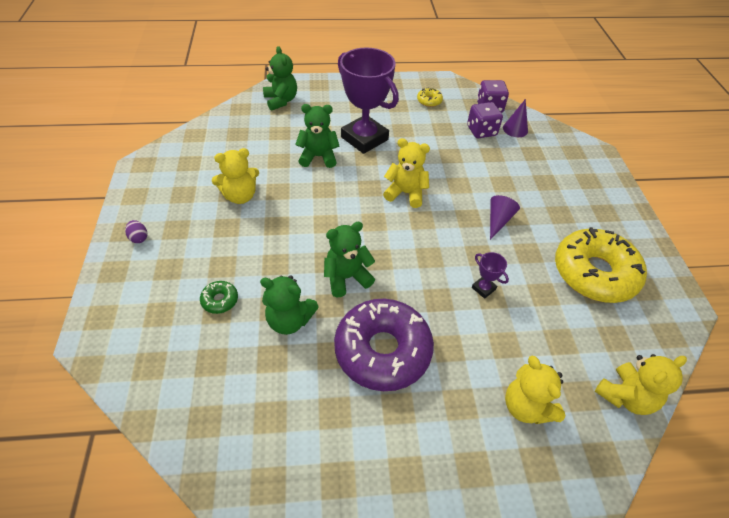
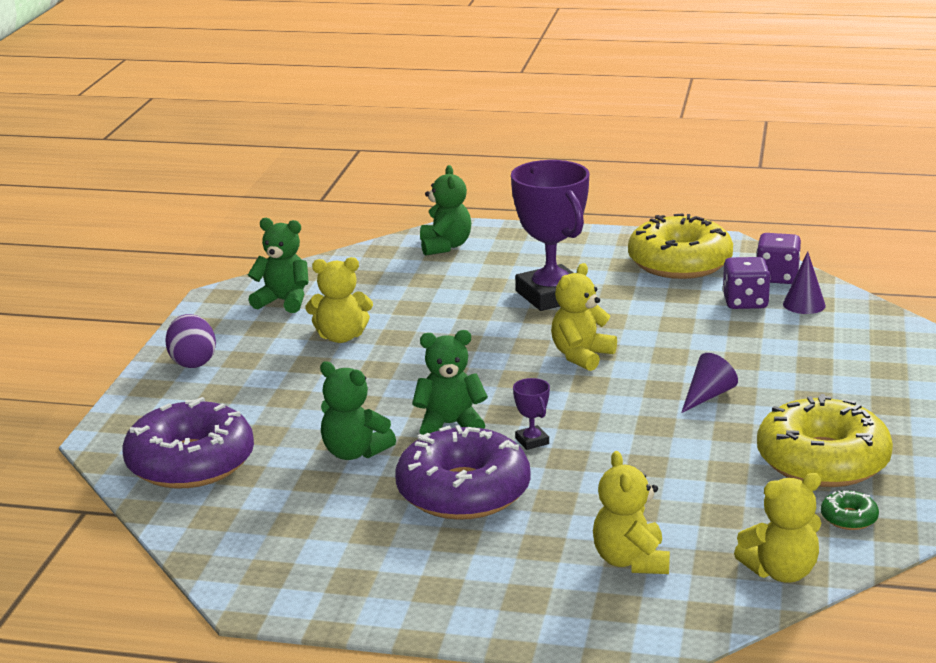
camera: 20 degrees right, 25 degrees down
(139, 238) = (193, 362): purple egg -> purple egg, size x1.84
(167, 356) = (190, 463): none -> purple donut
(220, 300) = (273, 426): green donut -> green donut (849, 518)
(318, 157) = (471, 309): green teddy bear -> green teddy bear (283, 301)
(406, 193) = (581, 356): yellow teddy bear -> yellow teddy bear turned 90 degrees counterclockwise
(429, 101) = (679, 263): yellow donut -> yellow donut, size x2.47
(483, 288) = (640, 456): purple trophy -> purple trophy (532, 441)

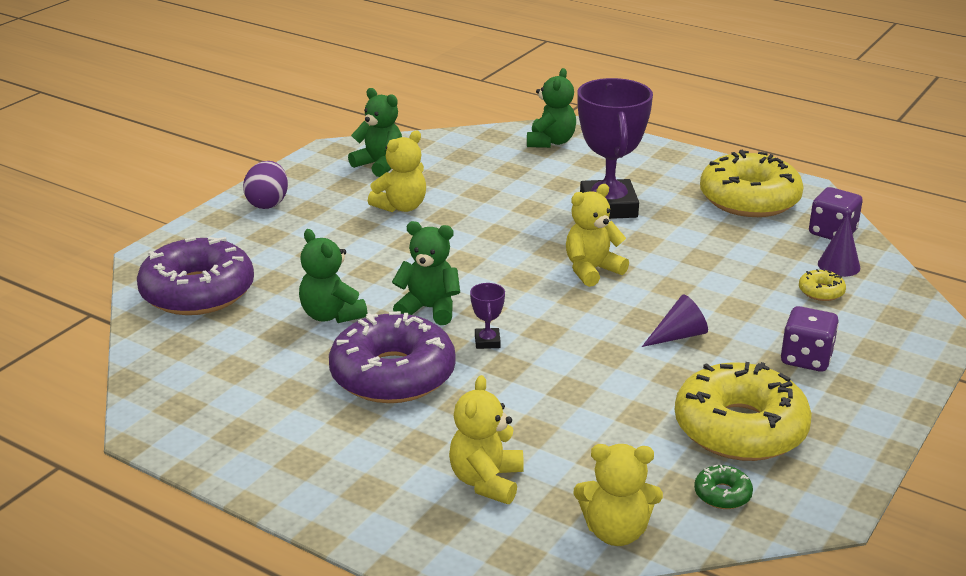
camera: 20 degrees right, 5 degrees up
(341, 337) = (401, 207): yellow teddy bear -> yellow teddy bear turned 60 degrees counterclockwise
(745, 302) = (783, 251): purple dice -> purple dice (806, 358)
(805, 330) = (821, 292): none -> yellow donut

